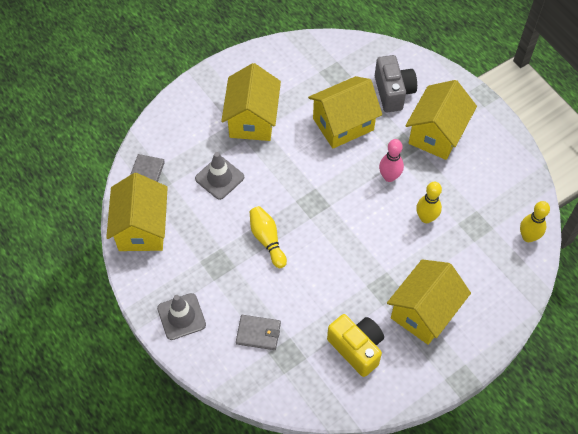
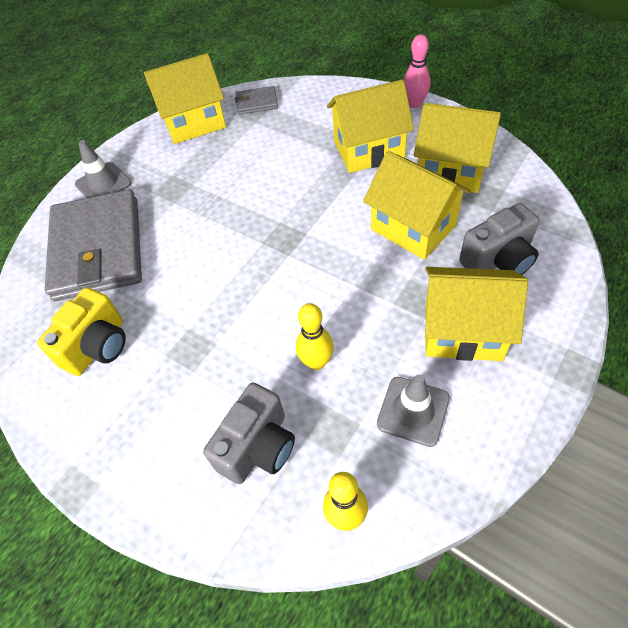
camera: 75 degrees right, 5 degrees down
(219, 178) = (279, 152): grey traffic cone -> grey traffic cone (413, 411)
(258, 333) = (98, 249): grey wallet -> grey wallet, size x2.40
(267, 240) = (217, 216): yellow bowling pin -> none
(389, 177) = (361, 299): pink bowling pin -> pink bowling pin (414, 104)
(424, 312) = (168, 406): yellow house -> yellow house (451, 170)
(472, 268) = (258, 447): none -> grey camera

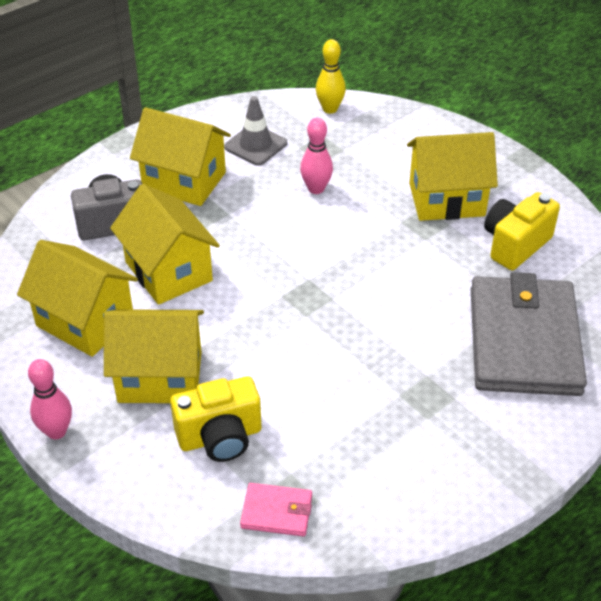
camera: 170 degrees left, 10 degrees down
(103, 184) = (524, 431): grey traffic cone -> none
(194, 122) = (383, 503): yellow house -> yellow house (446, 199)
(256, 103) = (277, 512): grey wallet -> pink wallet
(258, 447) = (380, 151): grey camera -> none
(308, 128) = (220, 437): none -> yellow camera
(316, 362) = (316, 189): yellow bowling pin -> pink bowling pin

